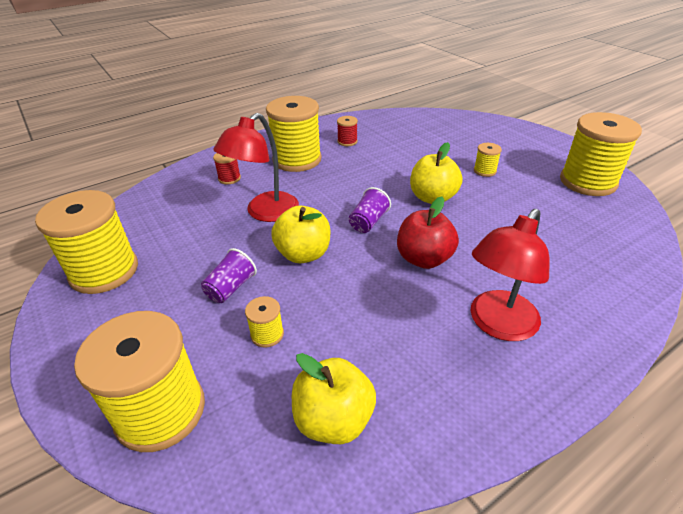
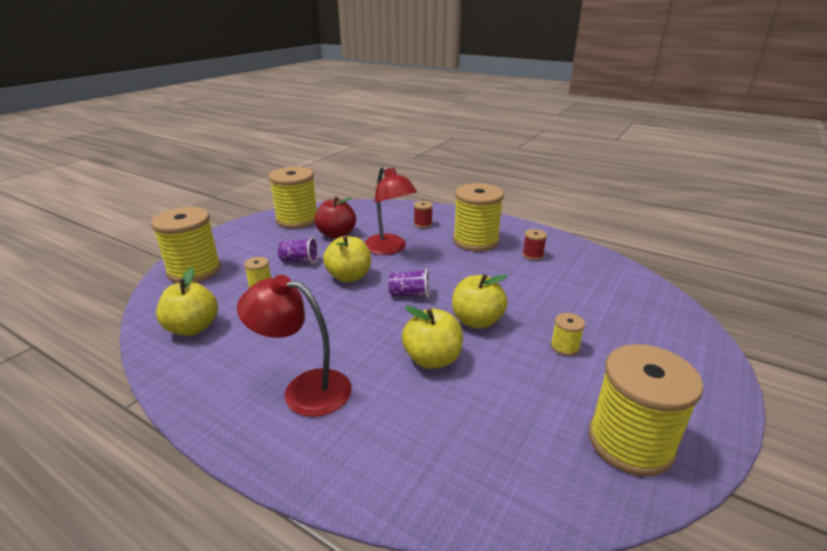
camera: 65 degrees right, 10 degrees down
(265, 213) = (389, 249): red lamp -> red lamp turned 135 degrees counterclockwise
(424, 259) = (375, 333): red apple -> red apple (336, 234)
(477, 235) = (432, 359): none -> yellow apple

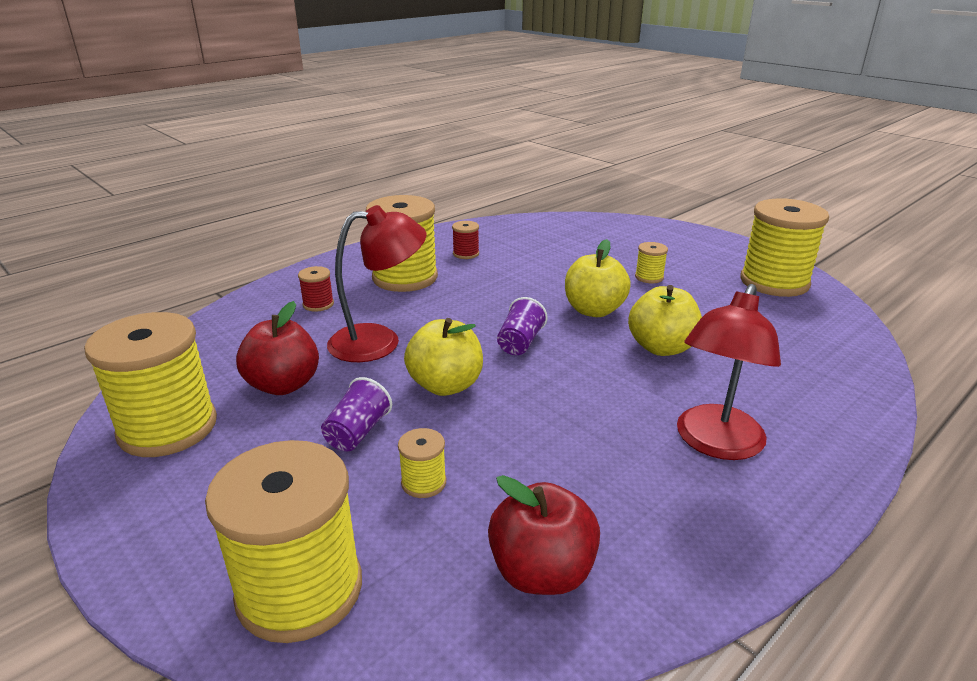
camera: 75 degrees left, 0 degrees up
(193, 328) = (542, 572): yellow apple -> red apple

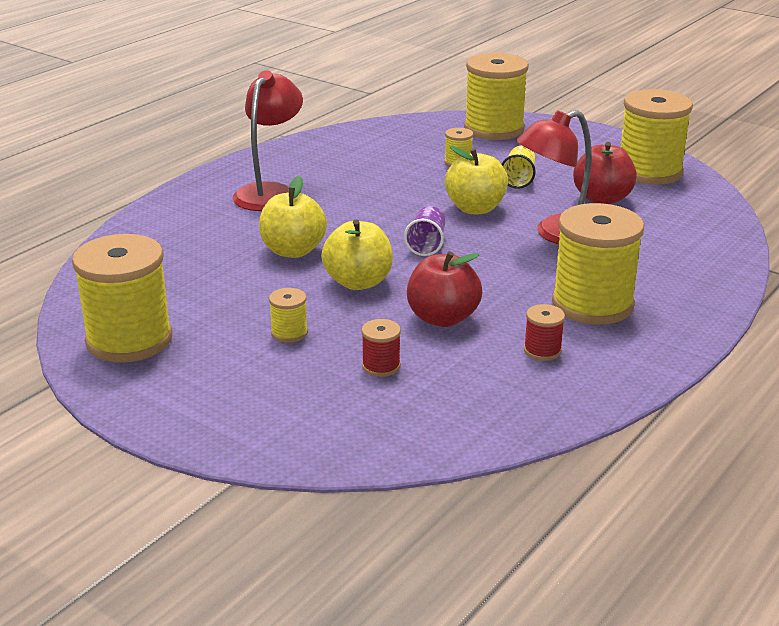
camera: 170 degrees right, 0 degrees up
(318, 304) = (654, 263): red spool -> red spool (381, 366)
(357, 432) = (518, 179): purple cup -> yellow cup
(542, 572) = (379, 141): red apple -> red apple (442, 318)

